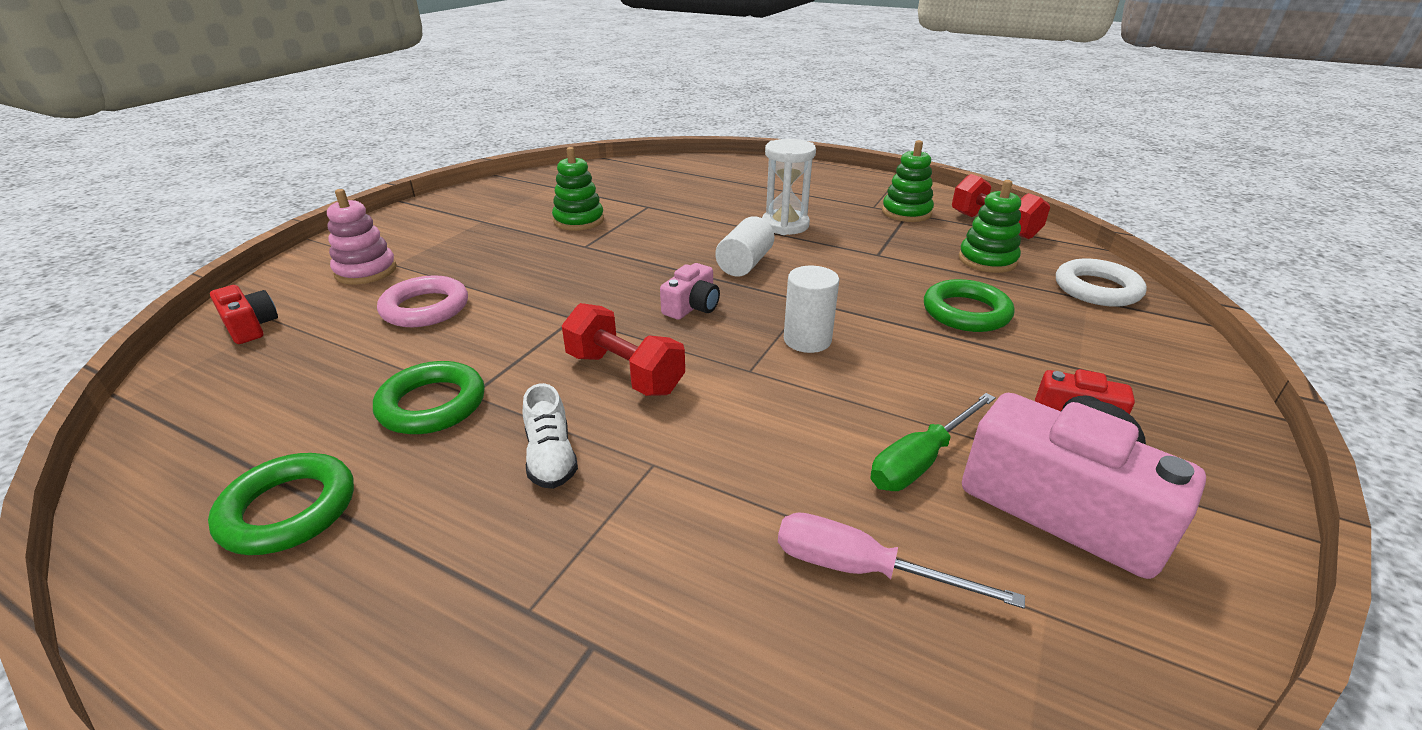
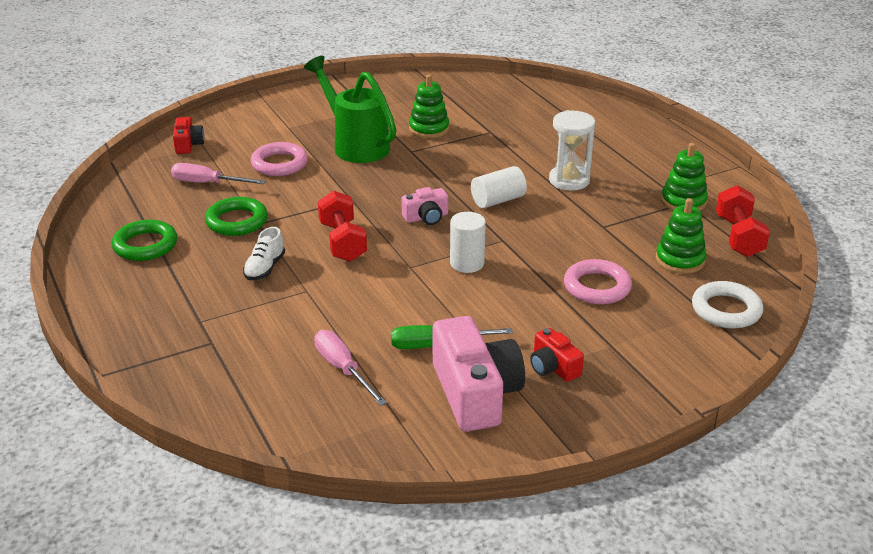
camera: 35 degrees right, 0 degrees up
(331, 367) = (208, 183): none -> pink screwdriver
(366, 271) = (269, 127): pink stacking toy -> none
(508, 258) = (355, 145): none -> green watering can
(966, 312) = (597, 287): green ring -> pink ring

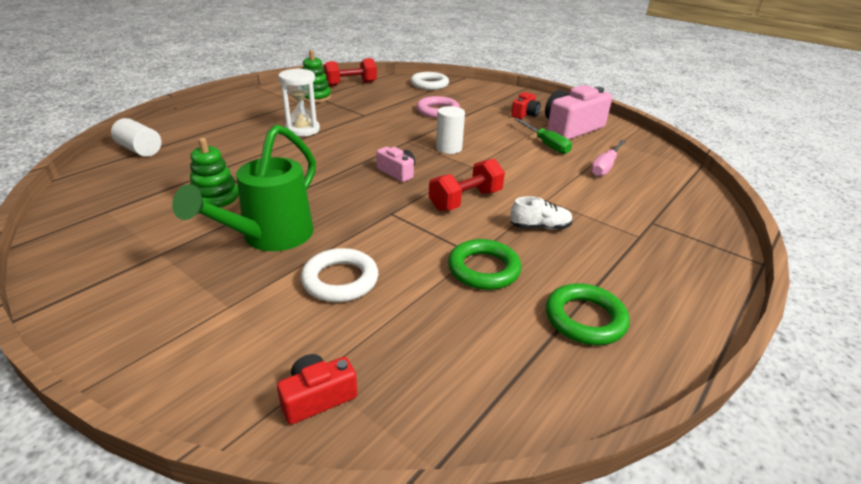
camera: 115 degrees left, 0 degrees up
(208, 183) = (421, 324): pink screwdriver -> none
(279, 164) = (340, 280): pink ring -> white ring
(498, 200) = (350, 150): white cylinder -> white cylinder (140, 150)
(680, 260) = (389, 95): green stacking toy -> none

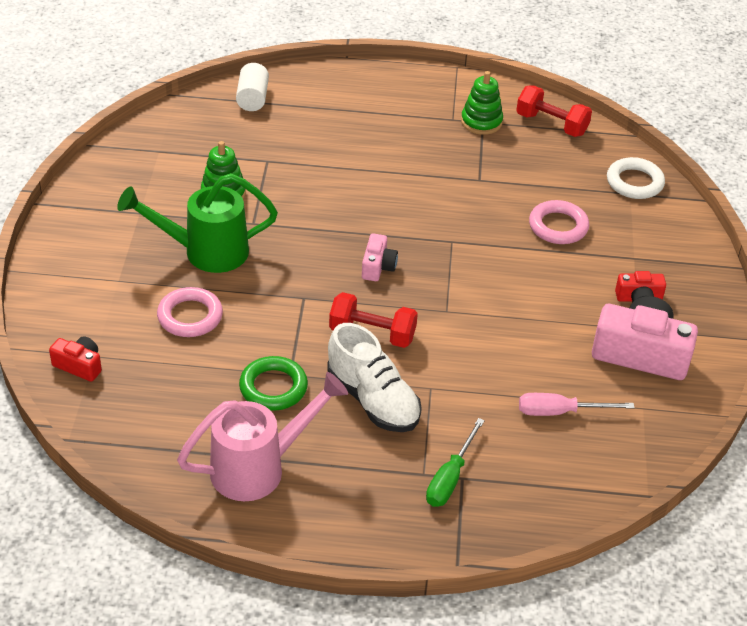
camera: 55 degrees right, 10 degrees up
(302, 130) = (395, 160): white hourglass -> none
(340, 280) = (190, 316): white ring -> pink ring
(448, 148) = (469, 277): white cylinder -> none
(540, 227) = (373, 400): white shoe -> white shoe, size x1.86
(546, 144) = (567, 346): green screwdriver -> green screwdriver (450, 478)
(585, 319) = (260, 467): green ring -> pink watering can

